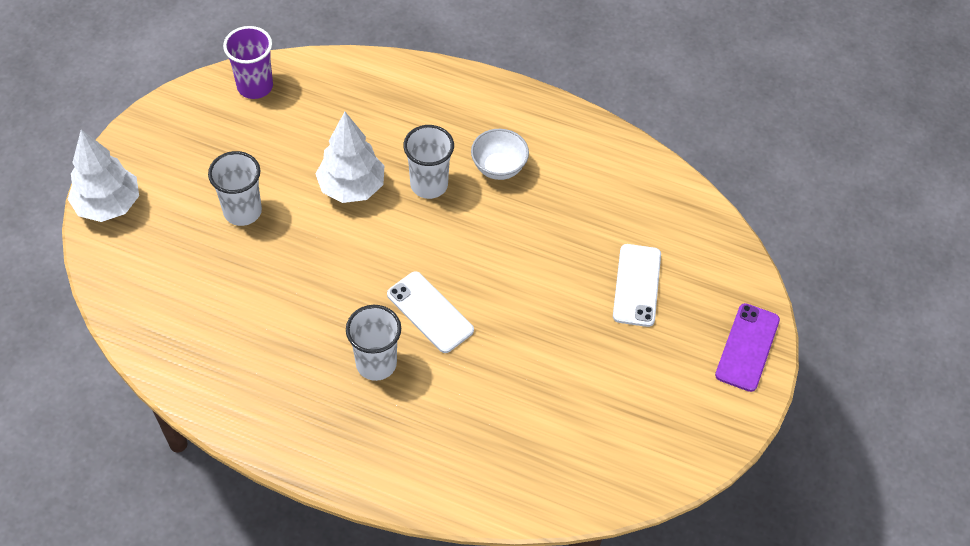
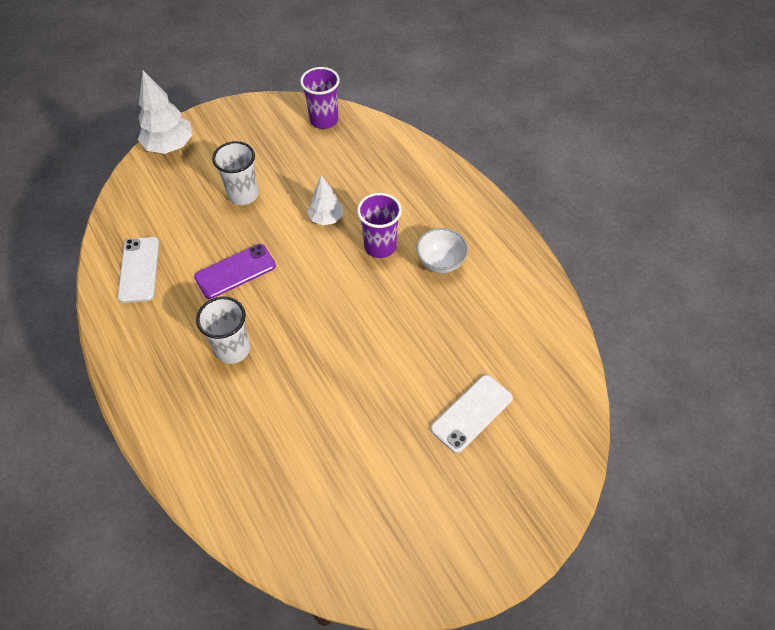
camera: 40 degrees right, 0 degrees up
(352, 187) = (326, 218): white tree -> white tree, size x0.62
(429, 185) = (380, 246): white cup -> purple cup
(430, 312) = (301, 336): white phone -> white phone (139, 269)
(747, 347) = (522, 524): purple phone -> purple phone (235, 271)

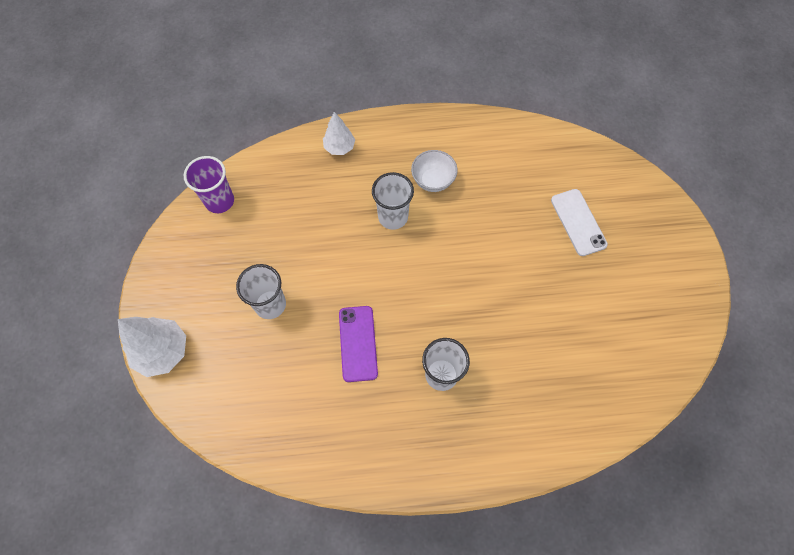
camera: 65 degrees left, 10 degrees up
(139, 269) = (309, 430): white phone -> none
(326, 218) = (339, 246): white tree -> white tree (339, 147)
(380, 246) = (393, 217): purple cup -> white cup

